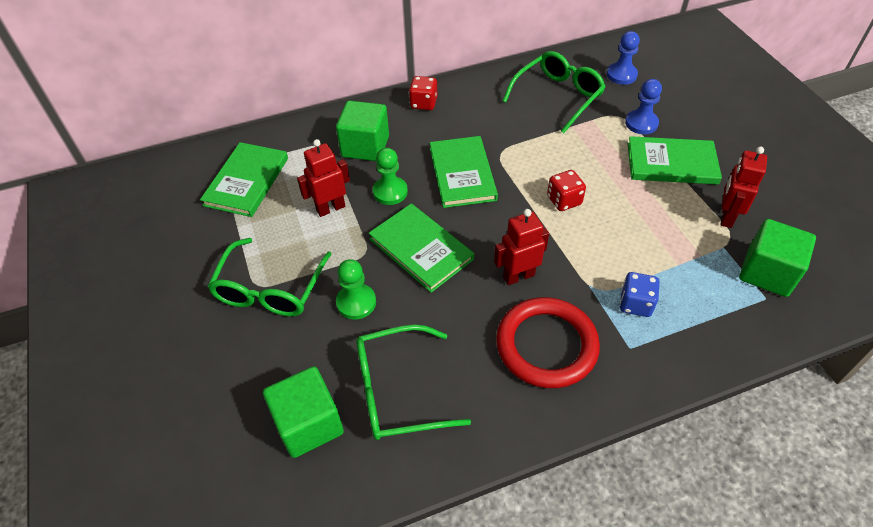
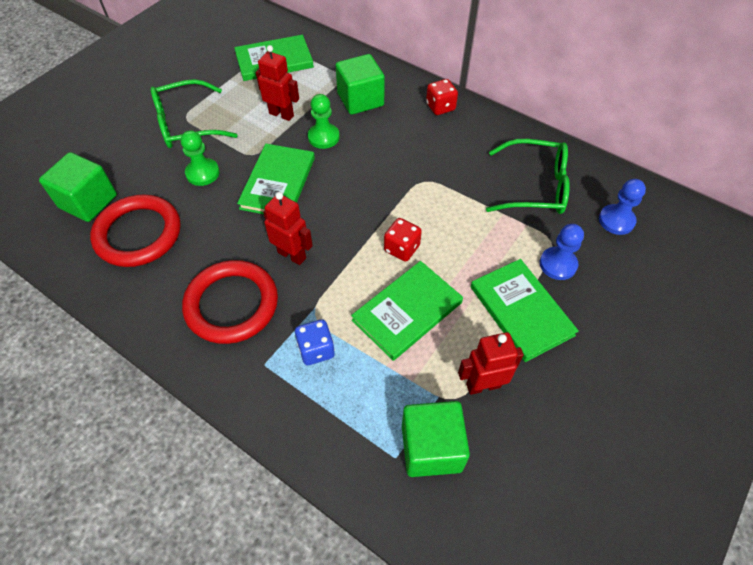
camera: 55 degrees right, 5 degrees up
(397, 391) = (138, 234): green glasses -> red ring
(462, 174) = (378, 169): green book -> green book (407, 311)

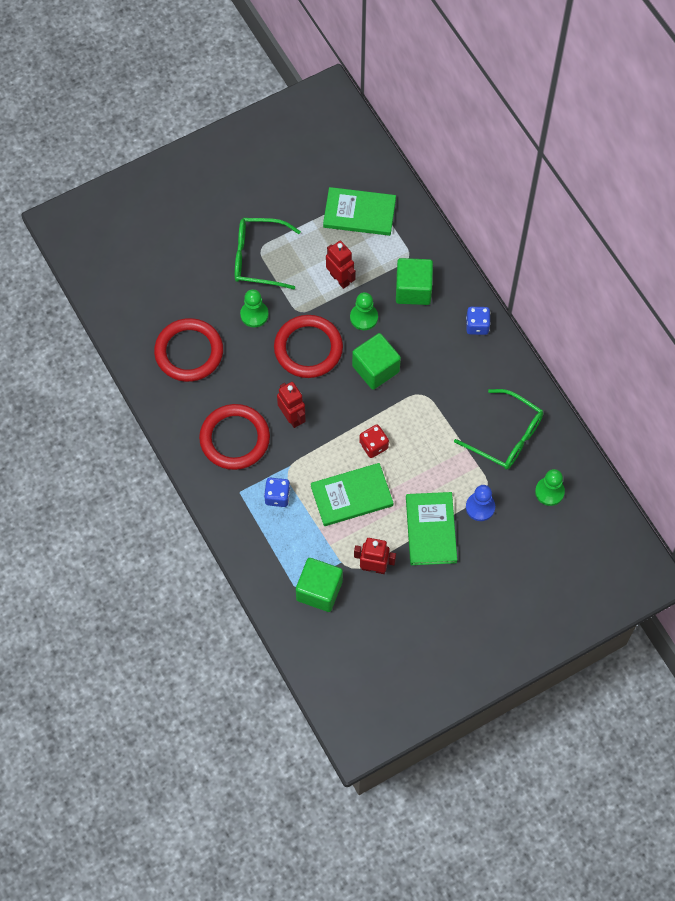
camera: 25 degrees right, 10 degrees up
(88, 201) = (161, 306): green cube -> green cube (375, 369)
(278, 183) = (308, 348): green book -> red ring
(440, 107) = (477, 326): red dice -> blue dice
(616, 220) = (549, 492): blue pawn -> green pawn

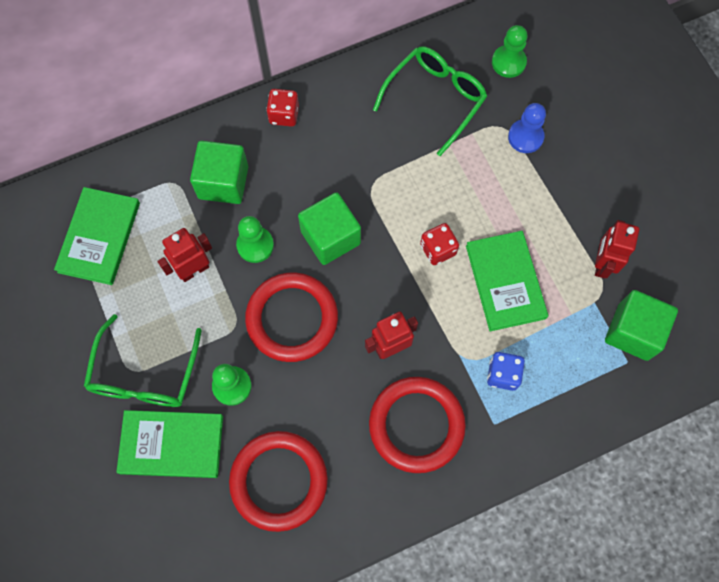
camera: 85 degrees left, 5 degrees up
(430, 529) = (553, 194): green book -> green book (171, 444)
(477, 326) = (284, 115): blue dice -> red dice

